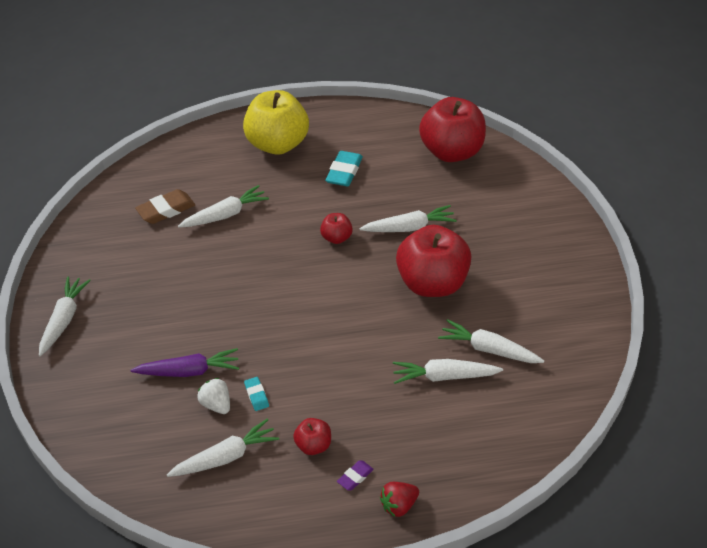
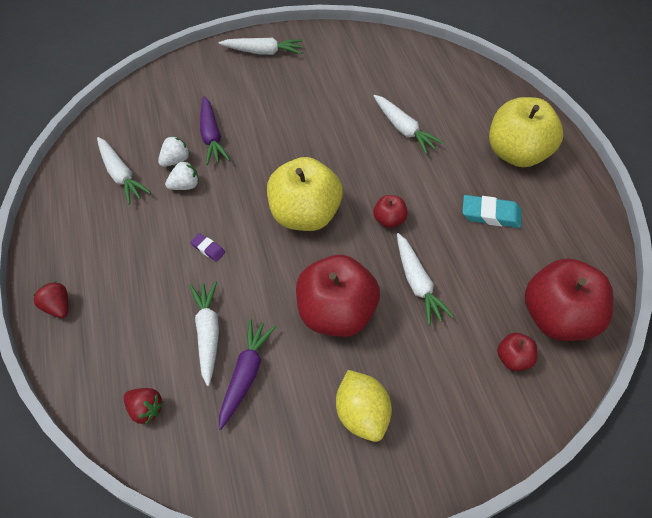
camera: 80 degrees right, 10 degrees up
(166, 210) = (400, 87): brown eraser -> none
(256, 395) = (185, 185): turquoise eraser -> white strawberry
(314, 445) = (129, 234): red apple -> red apple (513, 359)
(318, 297) = (305, 214): none -> yellow apple
(355, 477) = (92, 269): purple eraser -> purple eraser (208, 249)
(489, 349) = (246, 374): white carrot -> purple carrot
(519, 423) = (145, 409): none -> red strawberry
(529, 275) = (362, 414): none -> yellow lemon

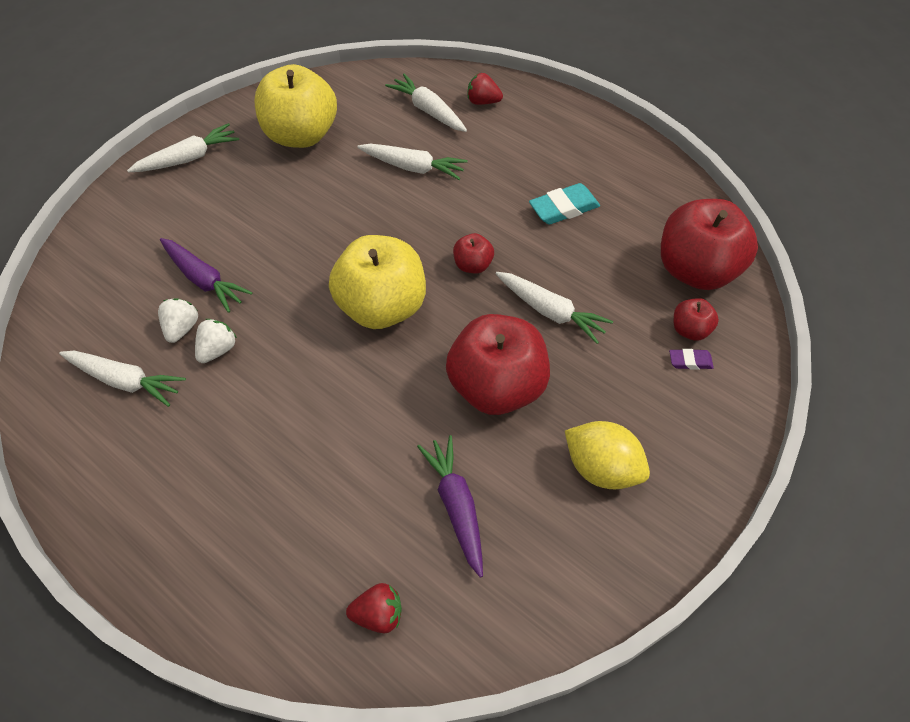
camera: 35 degrees left, 0 degrees up
(58, 307) = (173, 575): red strawberry -> red strawberry (483, 102)
(208, 249) = (304, 402): purple eraser -> purple eraser (690, 361)
(208, 333) = (379, 490): white carrot -> white carrot (428, 110)
(517, 153) = (541, 137): yellow apple -> yellow apple (301, 135)

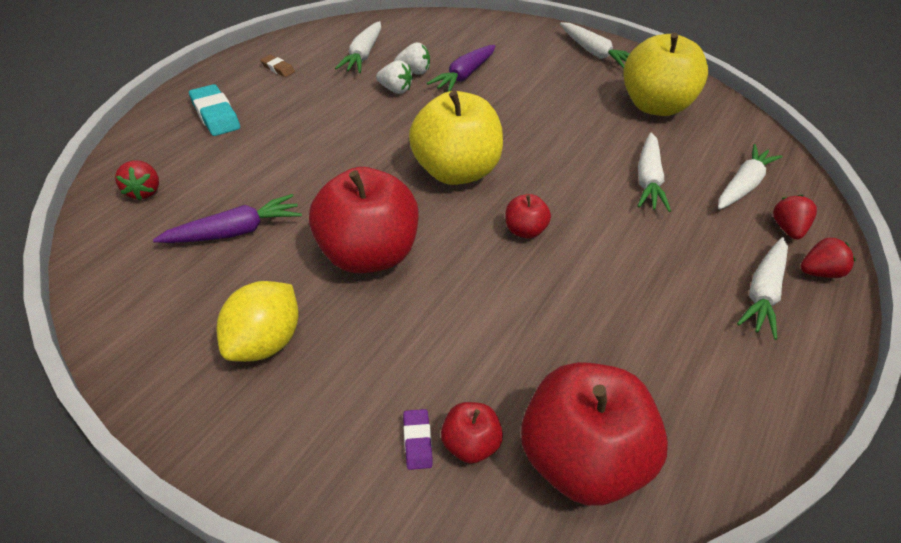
camera: 80 degrees right, 10 degrees down
(131, 482) = (278, 69): none -> brown eraser
(530, 101) = (819, 272): none -> red strawberry
(550, 312) = (473, 296): white carrot -> white carrot (762, 293)
(564, 208) = (640, 308): turquoise eraser -> turquoise eraser (215, 115)

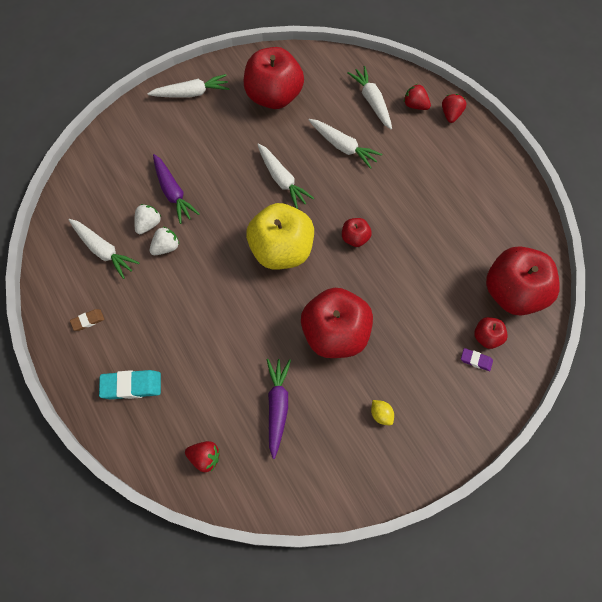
camera: 60 degrees left, 20 degrees up
(264, 342) = (381, 414): yellow lemon -> yellow lemon, size x0.48
(654, 106) = (274, 96): yellow apple -> red apple
(762, 293) = (453, 150): white carrot -> white carrot (282, 180)

